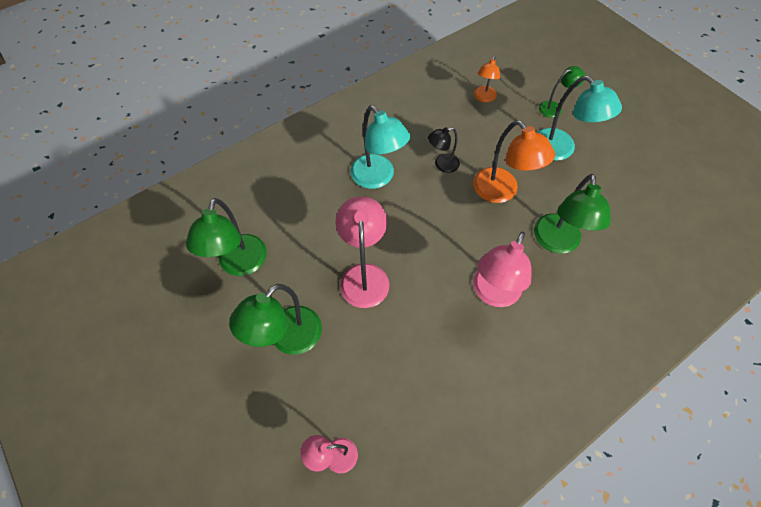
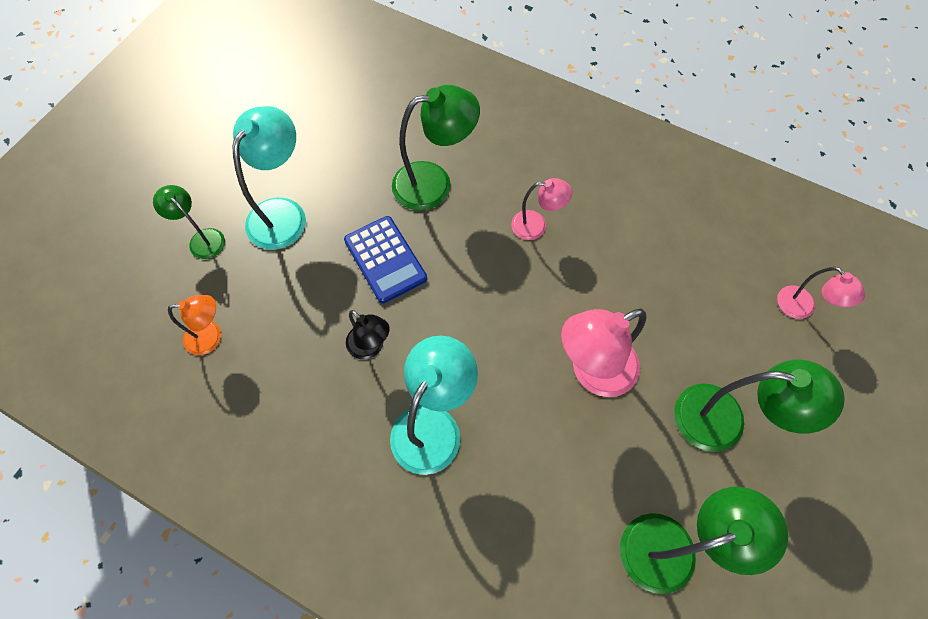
camera: 115 degrees left, 5 degrees up
(493, 294) = (536, 225): pink lamp -> pink lamp, size x0.57
(501, 192) = (385, 259): orange lamp -> blue calculator

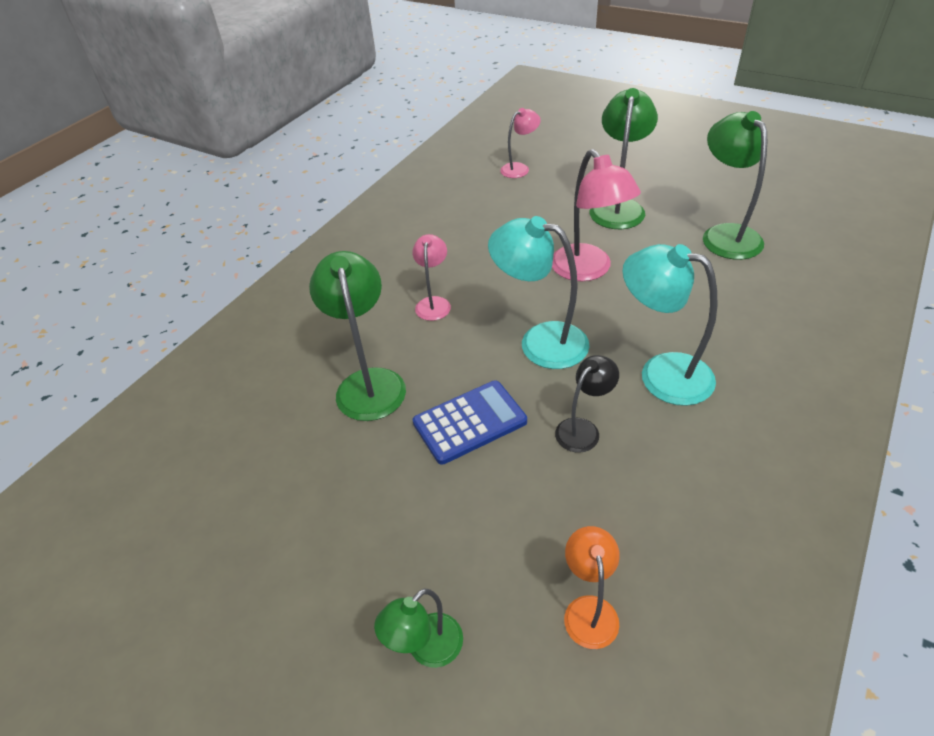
camera: 85 degrees left, 20 degrees down
(283, 213) = (391, 540): turquoise lamp -> turquoise lamp (540, 341)

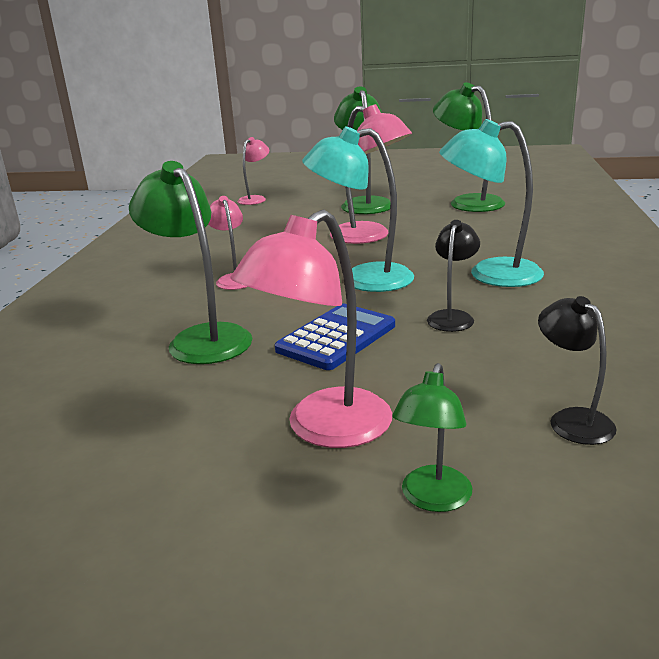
camera: 25 degrees left, 20 degrees down
(397, 536) = (324, 429): none -> pink lamp
(589, 609) = (572, 419): orange lamp -> black lamp

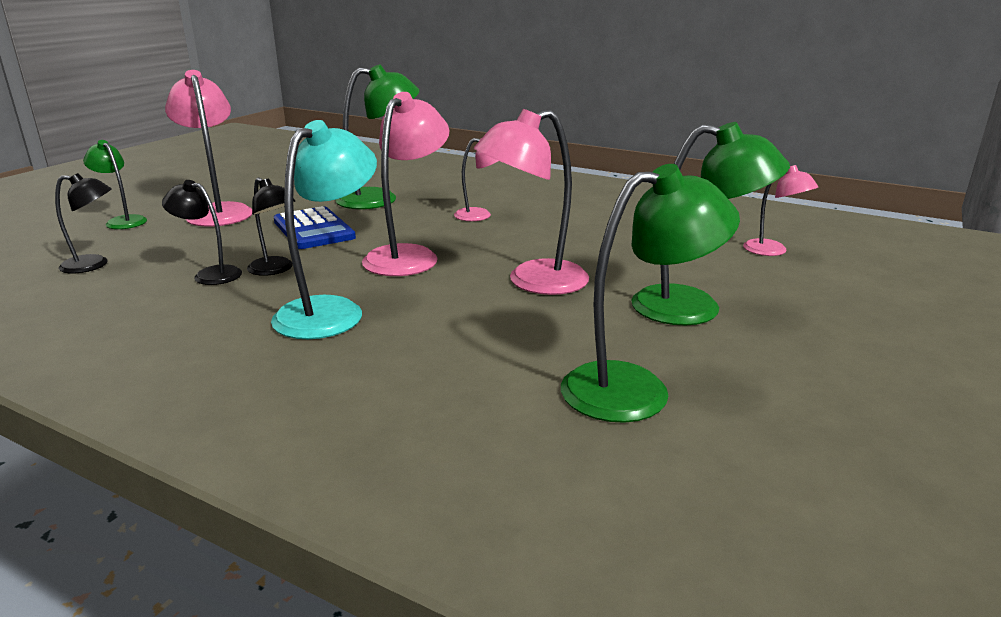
camera: 110 degrees right, 0 degrees up
(362, 279) = (408, 256): turquoise lamp -> pink lamp
(499, 340) = (210, 274): none -> black lamp

